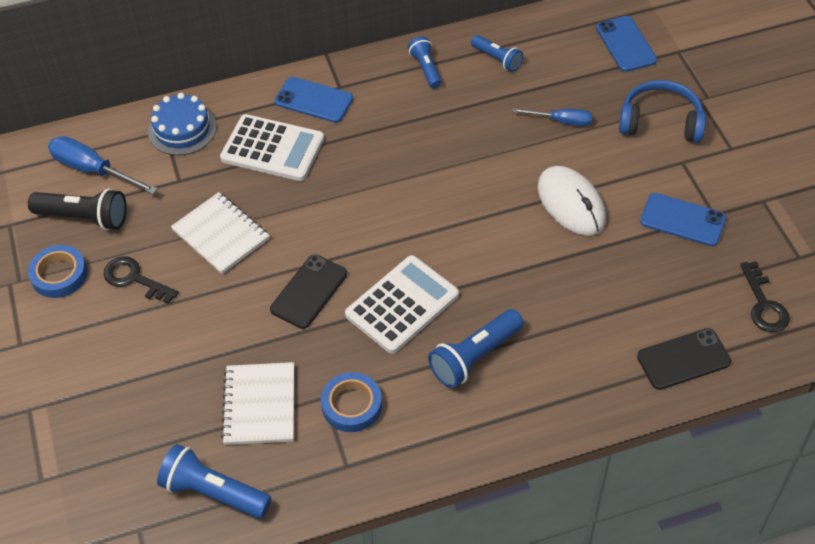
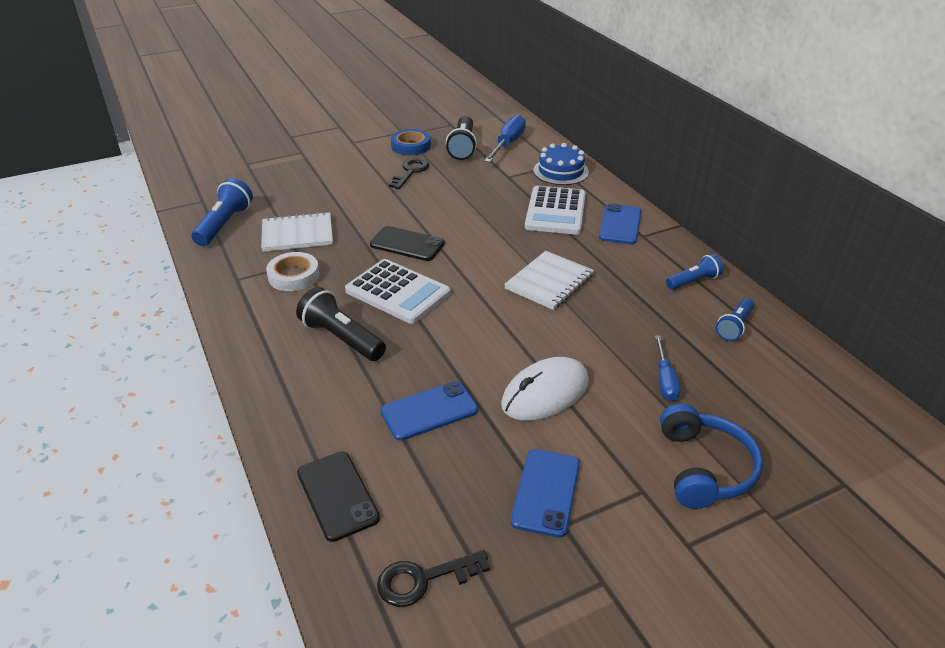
camera: 80 degrees right, 15 degrees down
(221, 234) = (458, 199): white notebook -> white notebook (549, 282)
(352, 405) = (294, 276): blue tape -> white tape
(475, 357) = (341, 338): blue flashlight -> black flashlight
(625, 44) = (824, 430): blue phone -> blue phone (429, 411)

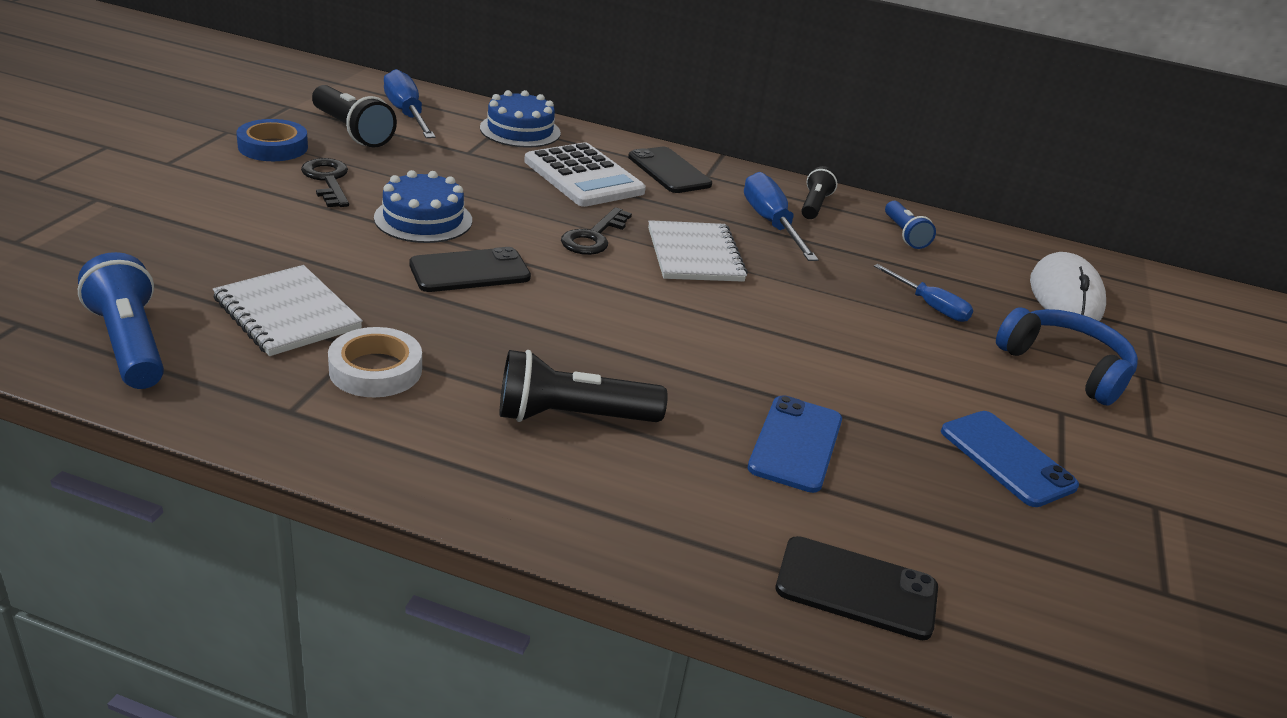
camera: 50 degrees left, 5 degrees down
(297, 234) = (287, 313): white notebook -> white notebook turned 75 degrees counterclockwise
(398, 292) = (551, 332): white calculator -> none
(423, 579) = (1054, 608): black key -> black key (593, 237)
(426, 208) = (423, 219): none -> blue cake
(545, 393) = (864, 367): white mouse -> white mouse (1065, 296)
(620, 224) = (669, 171): blue phone -> black phone
(636, 282) = (771, 223): none -> blue screwdriver
(693, 281) = (814, 205): blue flashlight -> black flashlight

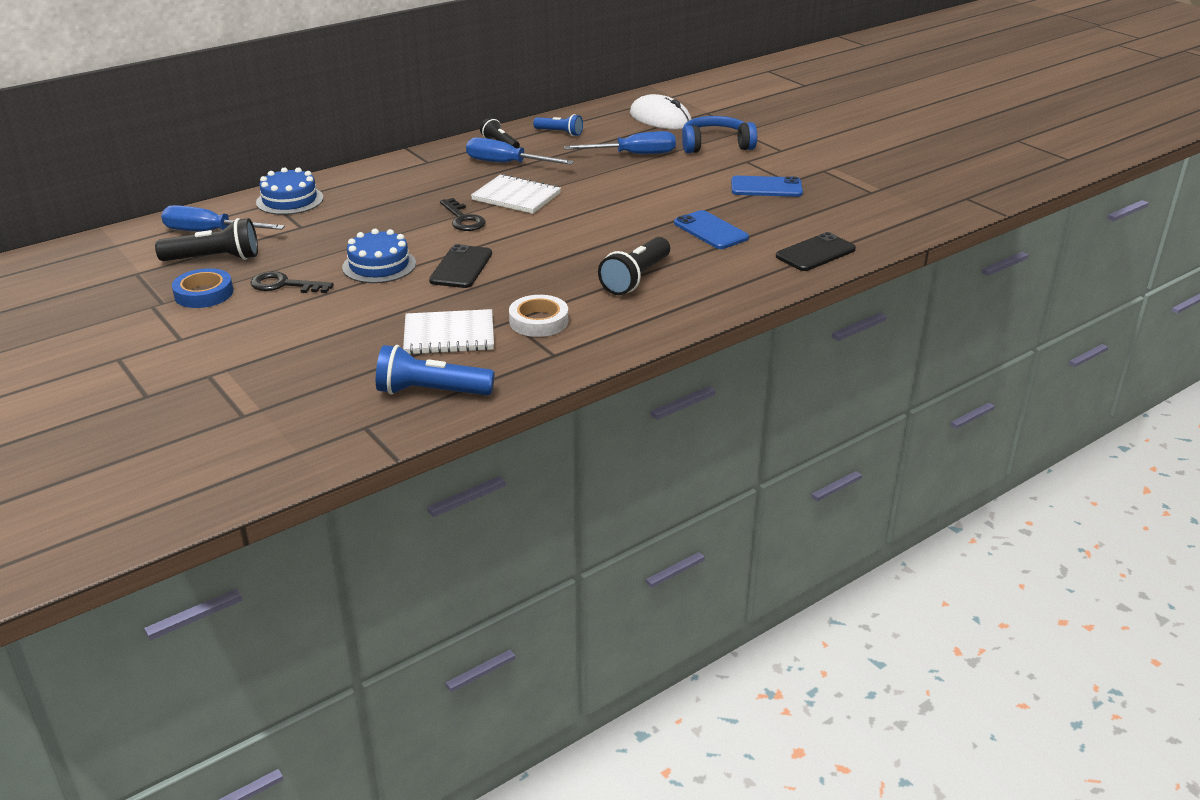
camera: 50 degrees left, 0 degrees up
(583, 177) = (383, 199): white calculator -> none
(669, 171) = (408, 171): black phone -> none
(930, 306) = (634, 155): blue screwdriver -> blue screwdriver, size x1.58

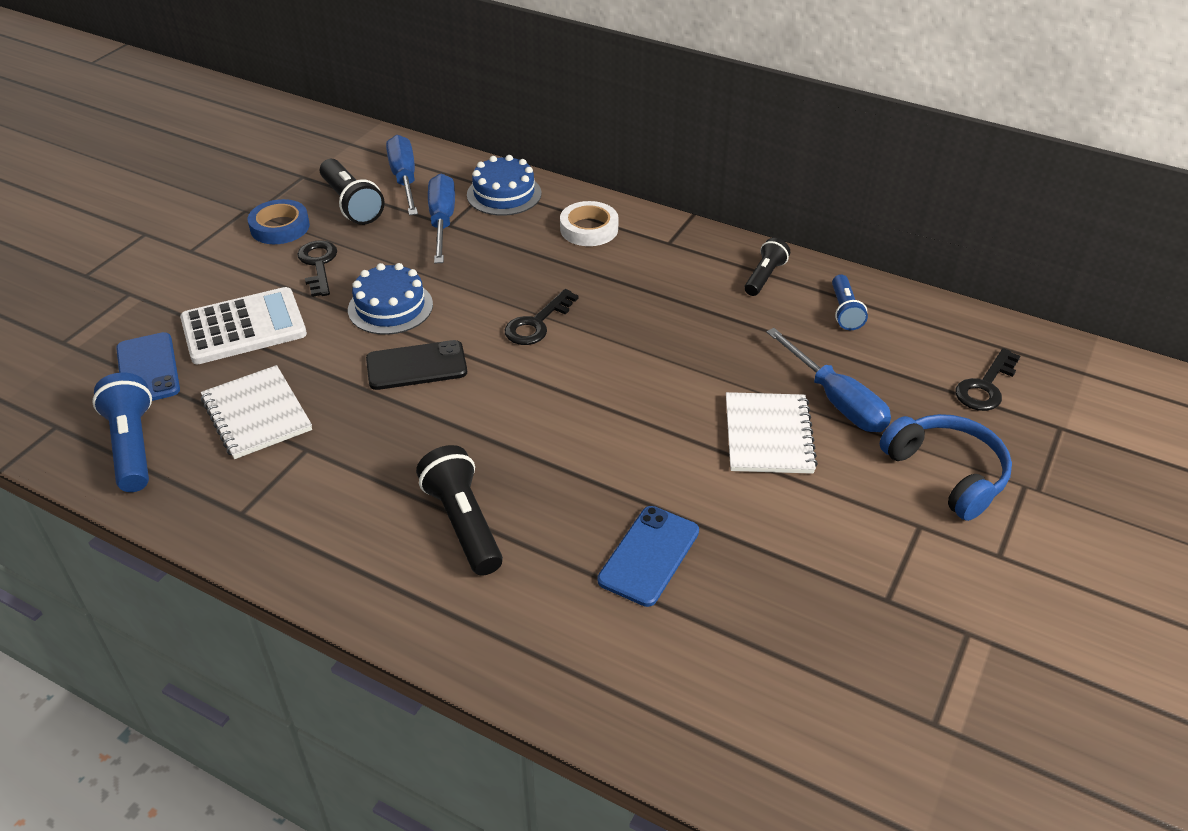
camera: 65 degrees right, 10 degrees up
(330, 327) = (244, 327): none -> white calculator
(507, 164) = (712, 302): blue screwdriver -> blue screwdriver (442, 222)
(516, 197) = (625, 342): white notebook -> white notebook (768, 435)
(538, 321) = (314, 473): white tape -> white tape (589, 229)
(636, 278) = (463, 523): black flashlight -> black flashlight turned 60 degrees clockwise
(660, 119) = (985, 386): white mouse -> black key
(766, 187) = (842, 577): blue phone -> blue phone (148, 369)
(815, 253) = (651, 702): black phone -> none

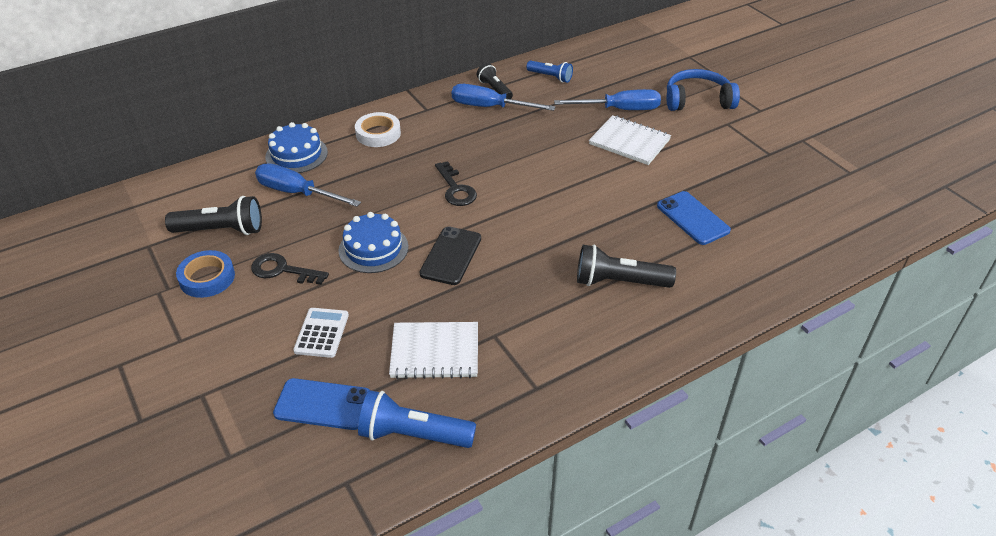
camera: 60 degrees left, 0 degrees up
(244, 327) = (321, 333): white calculator -> white calculator, size x0.60
(404, 179) = (220, 194): blue screwdriver -> blue screwdriver (490, 107)
(985, 386) = (645, 63): black key -> none

